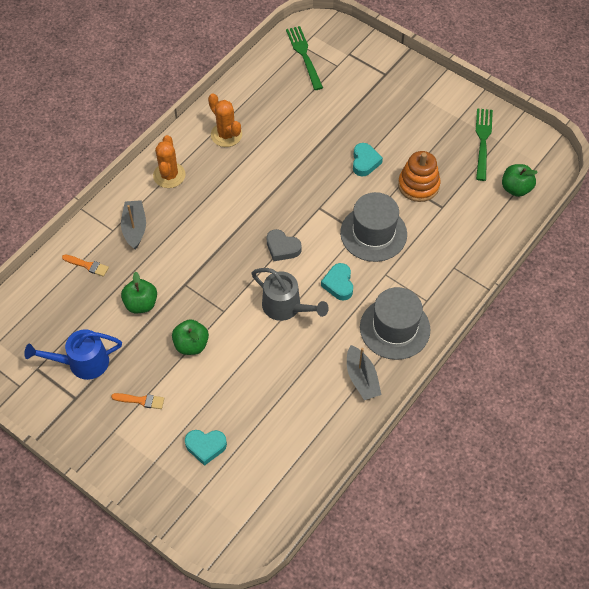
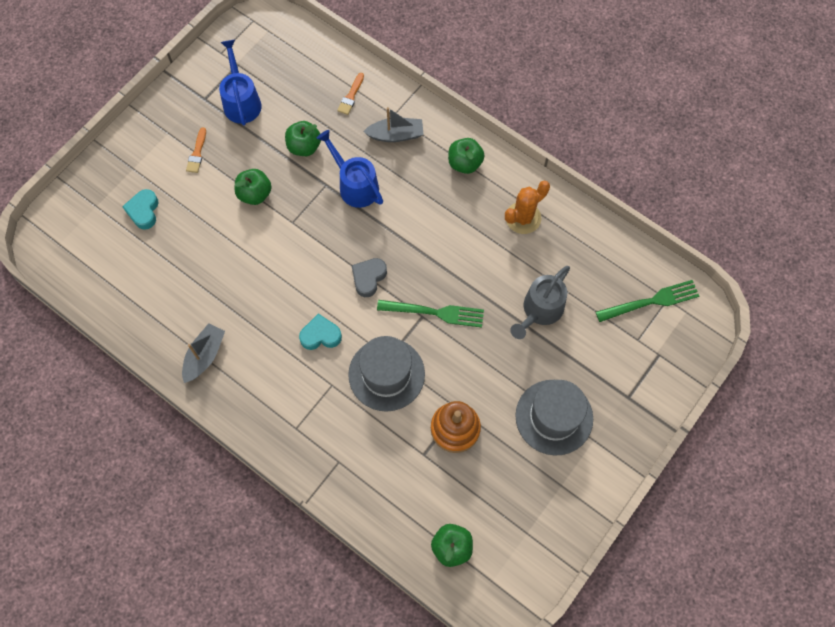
camera: 90 degrees right, 10 degrees up
(169, 175) = (465, 163): orange cactus -> green apple
(186, 260) = (355, 185): none -> blue watering can
(286, 307) = (294, 282): grey watering can -> grey watering can (539, 311)
(362, 378) = (204, 356): grey boat -> grey boat turned 135 degrees clockwise
(365, 162) = (488, 368): turquoise heart -> none
(394, 328) = (262, 392): grey hat -> grey hat (554, 417)
(482, 141) = (525, 512): green fork -> green fork (435, 312)

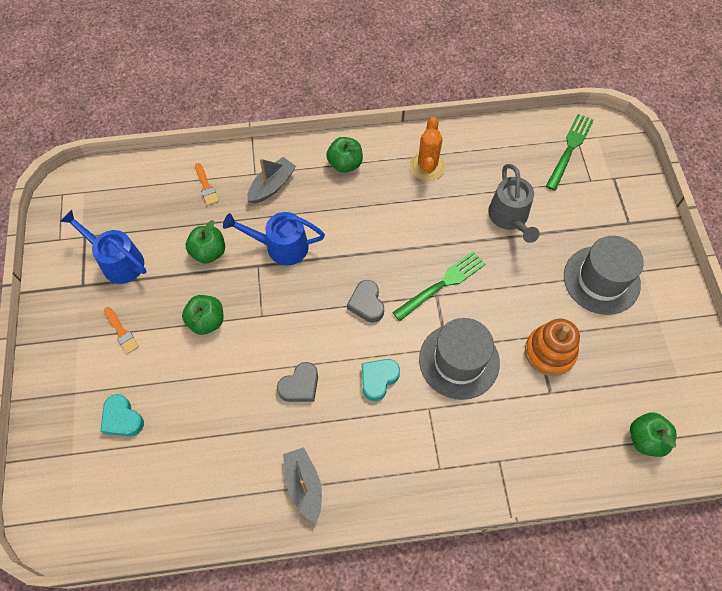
camera: 45 degrees left, 5 degrees down
(267, 291) = (300, 385): none -> grey heart

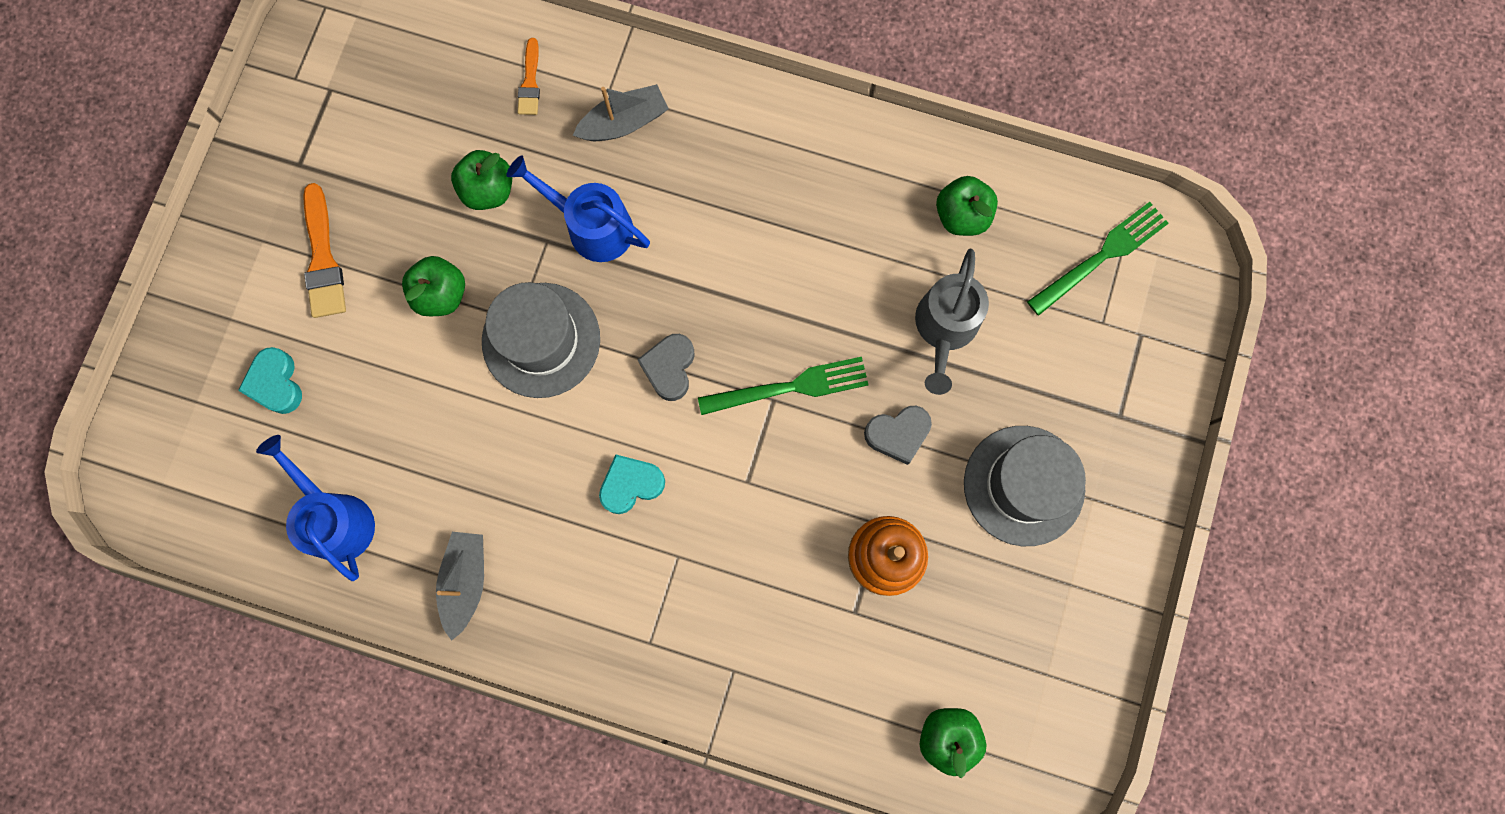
camera: 25 degrees right, 15 degrees up
(117, 261) = (359, 148): blue watering can -> blue watering can (335, 517)
(121, 332) = (323, 259): orange brush -> orange brush, size x1.65
(300, 385) = (523, 445): grey heart -> grey heart (898, 434)
(345, 164) = (747, 132): green apple -> green apple (961, 216)
(427, 166) = (867, 190): orange cactus -> none
(459, 361) = (753, 509): grey hat -> grey hat (541, 340)

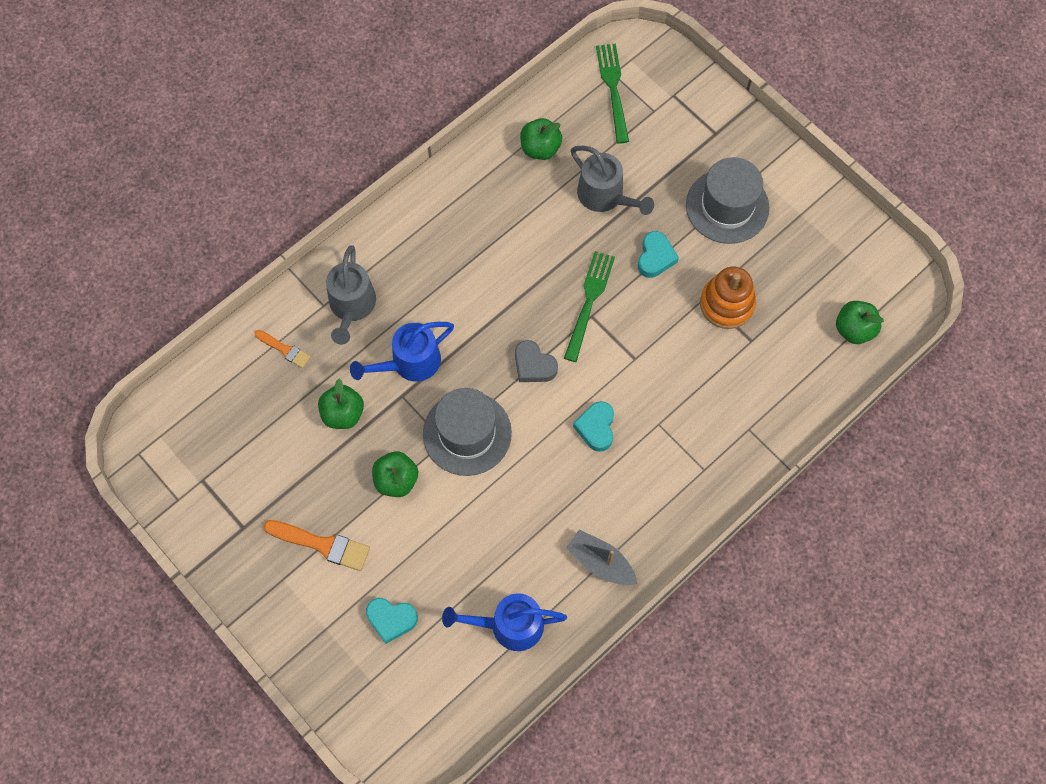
camera: 60 degrees left, 10 degrees down
(624, 122) = (351, 307): grey boat -> grey watering can
(898, 434) = (655, 257): grey heart -> turquoise heart

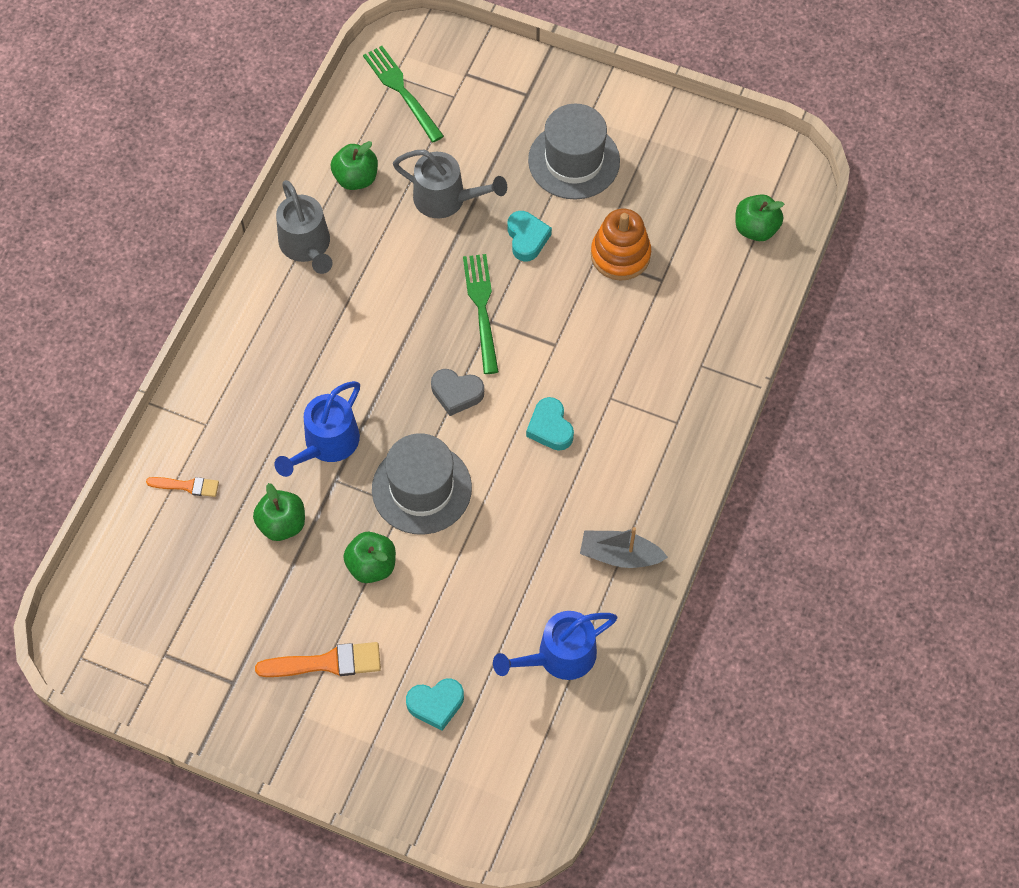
camera: 25 degrees left, 5 degrees down
(351, 307) = (237, 414): grey watering can -> grey watering can (307, 246)

